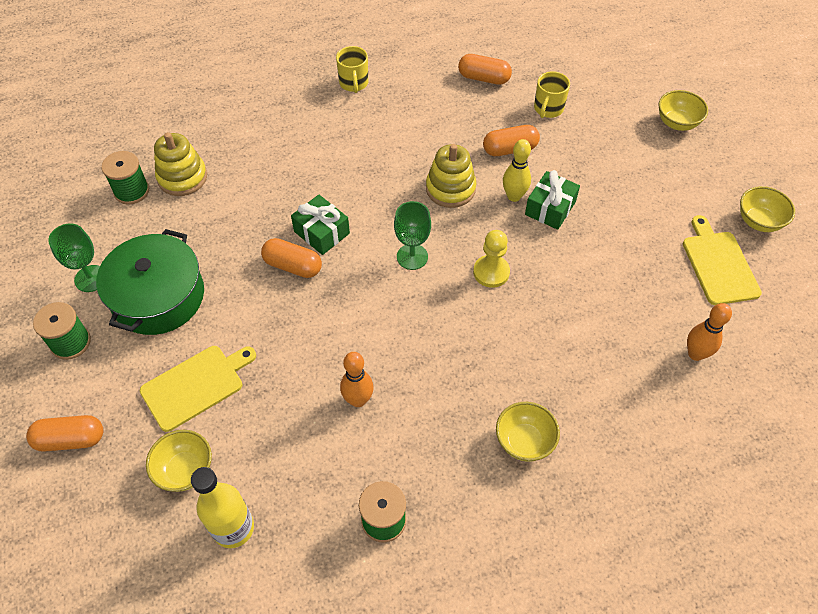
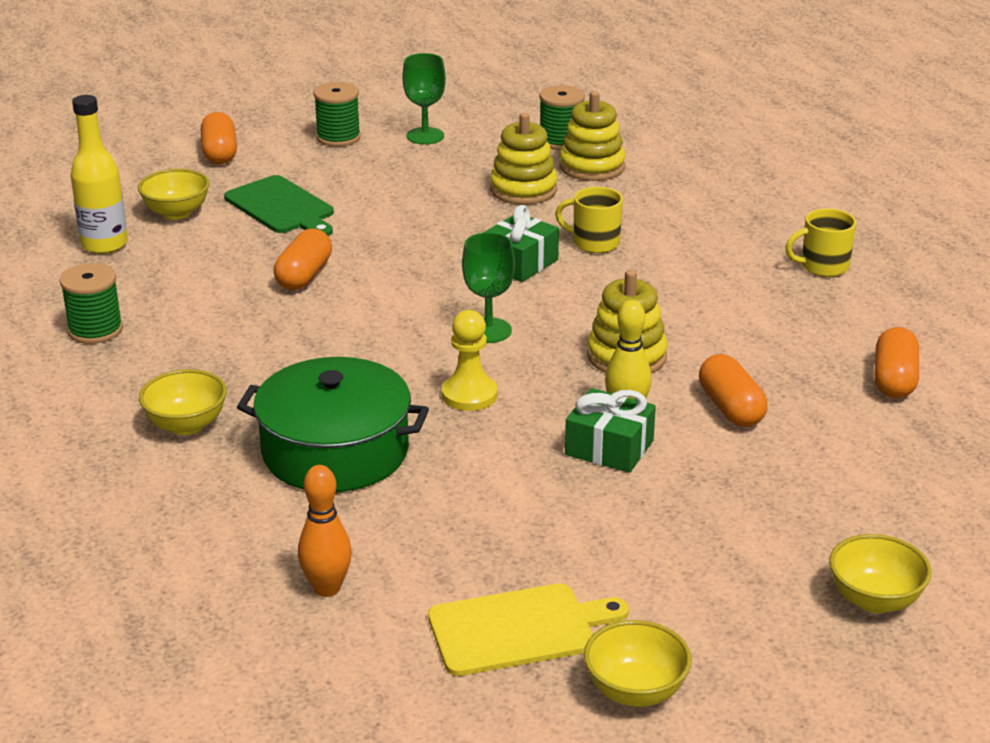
camera: 85 degrees right, 25 degrees down
(158, 296) = (403, 174): green pot -> green pot (335, 451)
(196, 386) = (281, 207): yellow cutting board -> green cutting board
(208, 221) = (523, 190): none -> yellow stacking toy
(293, 266) = (459, 248): orange capsule -> orange capsule (304, 276)
(358, 400) = (257, 305): orange bowling pin -> none
(548, 109) = (846, 446): yellow mug -> yellow mug (594, 243)

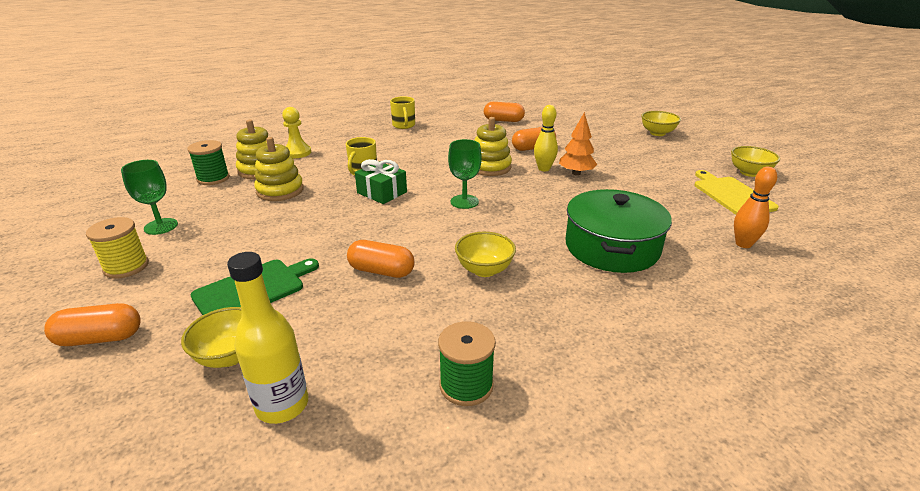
camera: 90 degrees left, 0 degrees up
(186, 425) = (606, 311): yellow bowl -> yellow bowl (484, 270)
(338, 137) = (126, 267): green spool -> yellow spool
(469, 395) = (537, 207): yellow pawn -> yellow pawn (297, 153)
(609, 448) = (576, 173): green gift -> orange tree

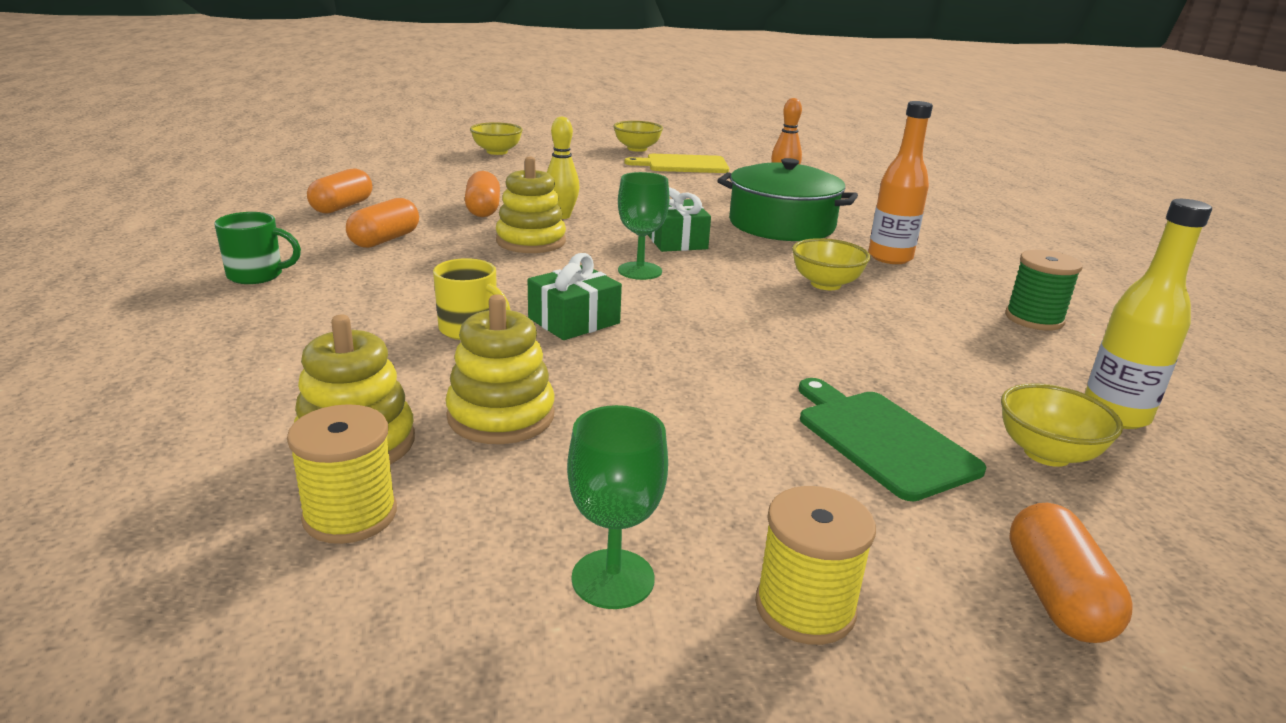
camera: 80 degrees left, 5 degrees down
(213, 178) = (350, 515): green spool -> yellow spool
(297, 153) = (286, 393): yellow pawn -> none
(381, 271) = (827, 340): orange capsule -> orange capsule (385, 240)
(404, 125) = (257, 275): yellow mug -> green mug
(530, 208) = (676, 241): none -> green gift
(573, 304) = (890, 257): none -> orange bottle
(576, 173) = (588, 205): orange tree -> none

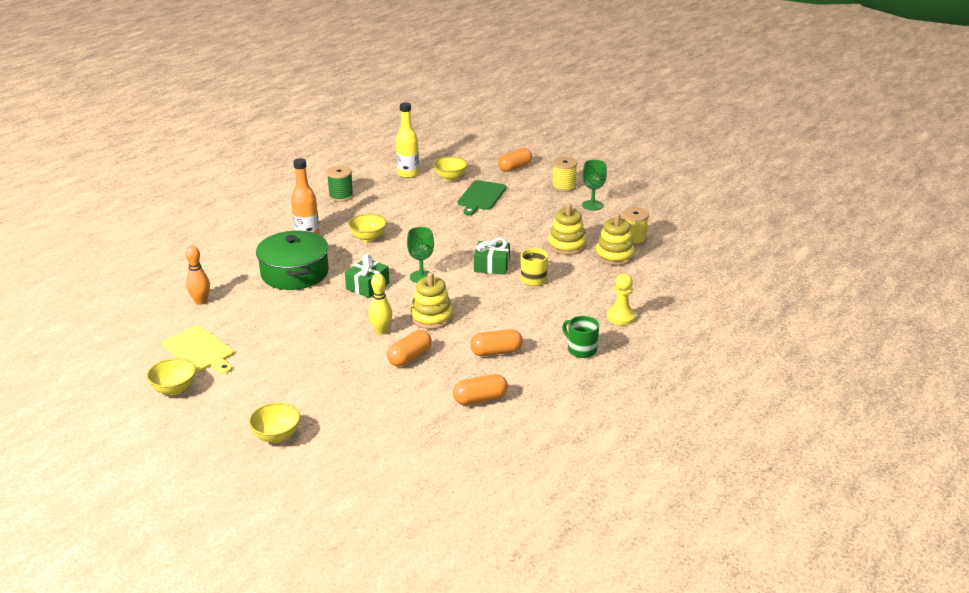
camera: 130 degrees left, 5 degrees up
(223, 334) = (621, 317): none -> yellow pawn

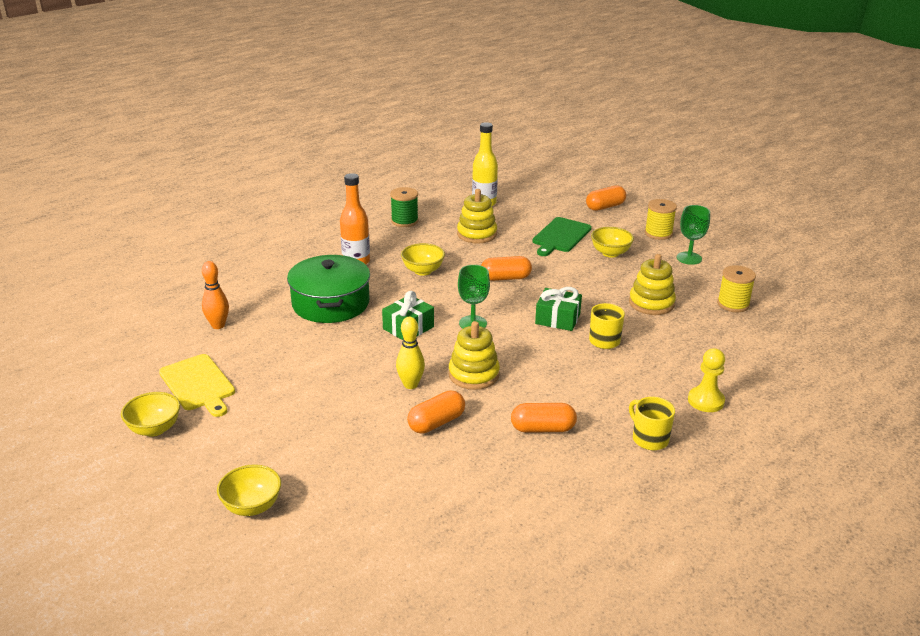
camera: 10 degrees right, 0 degrees up
(450, 178) = (530, 212): yellow bowl -> yellow bowl (610, 253)
(480, 399) = (511, 490): orange capsule -> orange capsule (505, 278)
(581, 350) = (649, 439): green mug -> yellow mug
(614, 255) = (707, 322): yellow stacking toy -> yellow stacking toy (477, 234)

